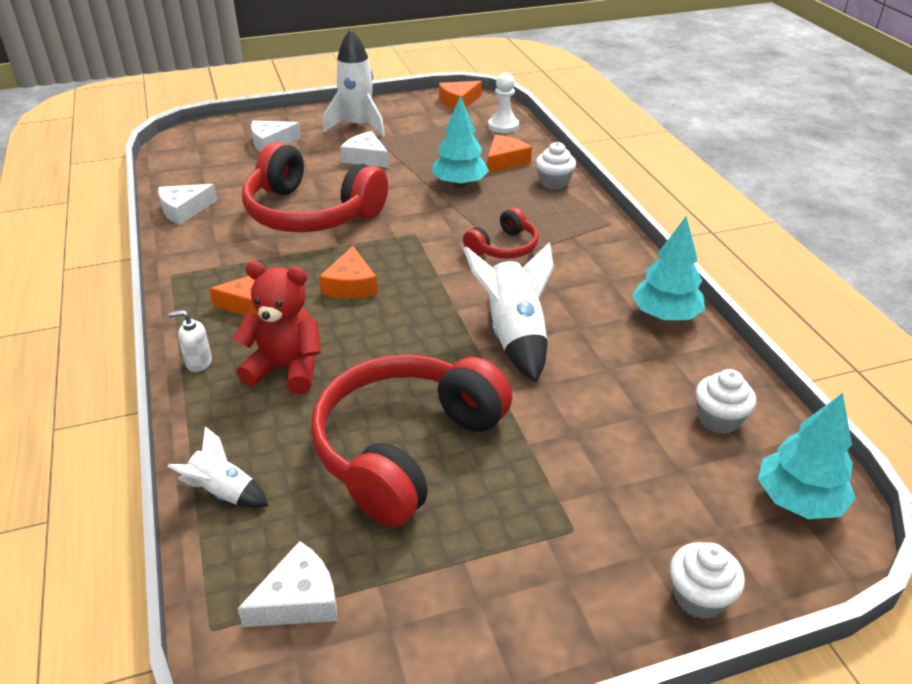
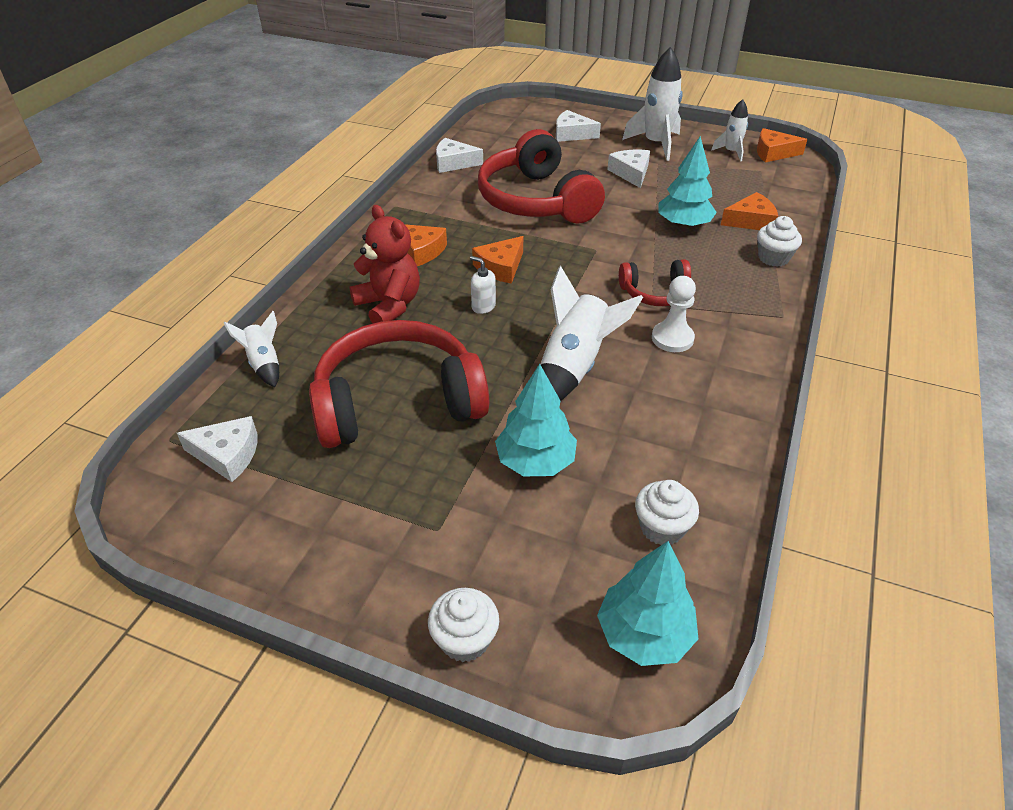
camera: 40 degrees right, 5 degrees up
(198, 362) = (344, 273): white soap dispenser -> white soap dispenser (483, 306)
(426, 112) = (731, 152): none -> white rocket
(503, 126) = (789, 189): white pawn -> white pawn (672, 338)
(665, 316) = (728, 419): turquoise tree -> turquoise tree (535, 462)

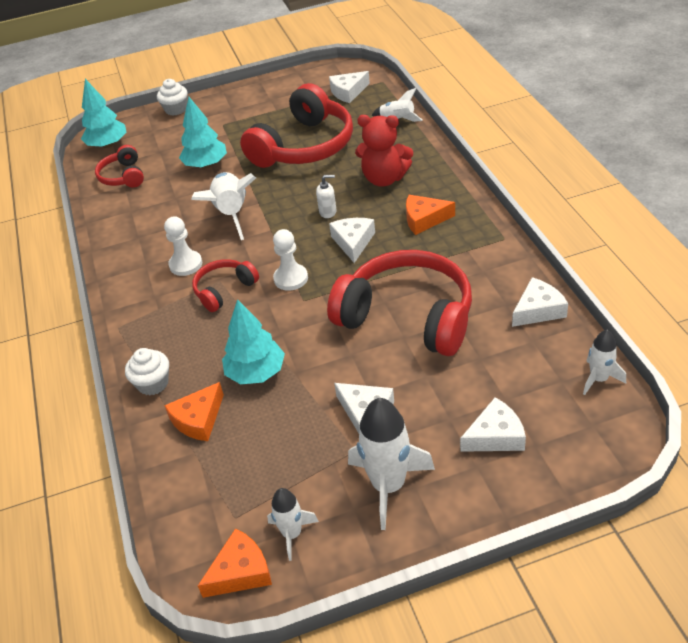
camera: 145 degrees right, 0 degrees up
(482, 126) = (599, 379): none -> white rocket
(500, 267) = (353, 242): orange cheese -> white cheese
(587, 270) = (291, 278): none -> white pawn
(662, 528) = (123, 176): white cupcake -> red headphones

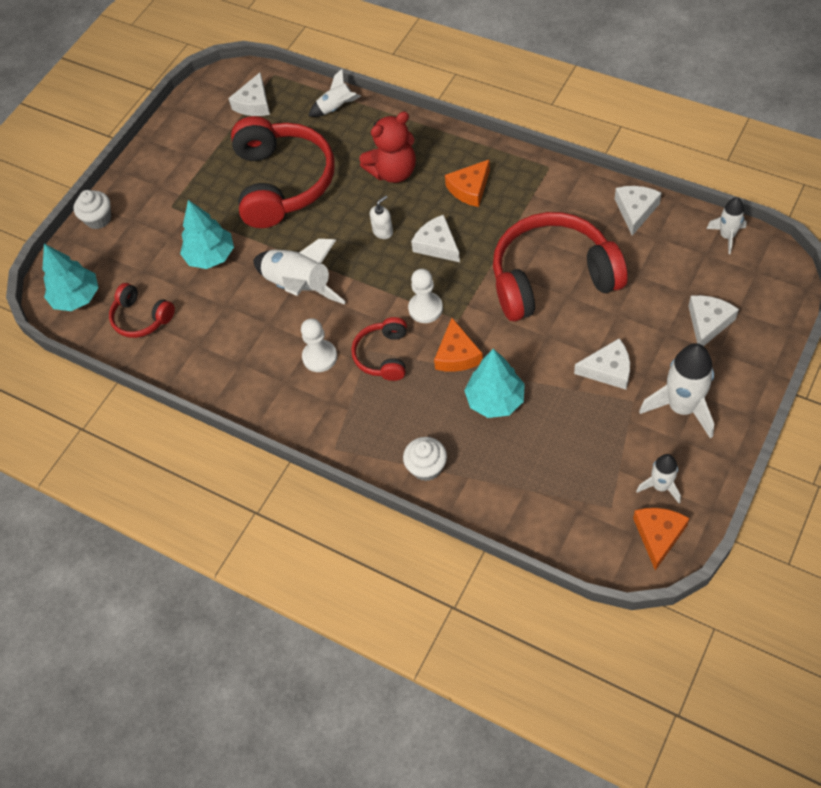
camera: 40 degrees left, 15 degrees up
(198, 419) = (497, 465): orange cheese -> orange cheese (457, 355)

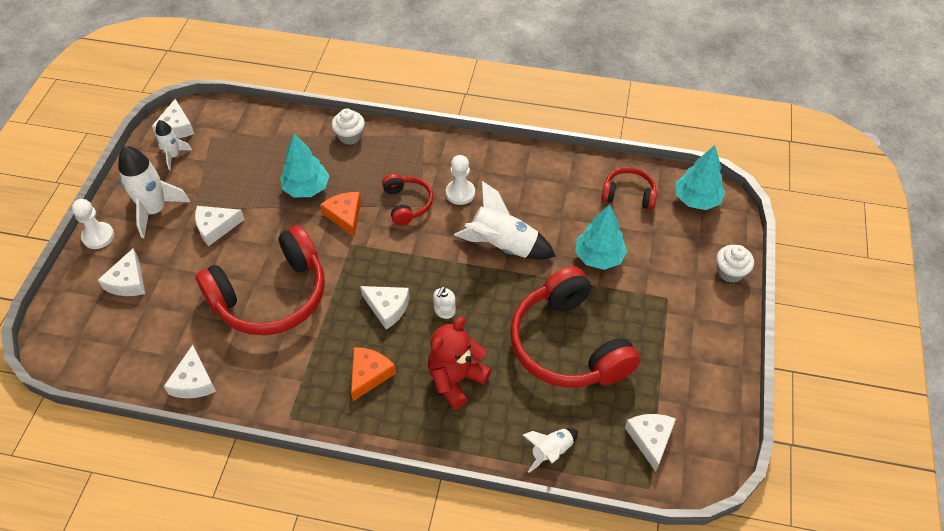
camera: 155 degrees right, 5 degrees down
(425, 308) = (382, 247): white pawn -> white pawn (98, 236)
(658, 535) = (176, 127): orange cheese -> white cheese
(727, 236) = (102, 370): white rocket -> none

